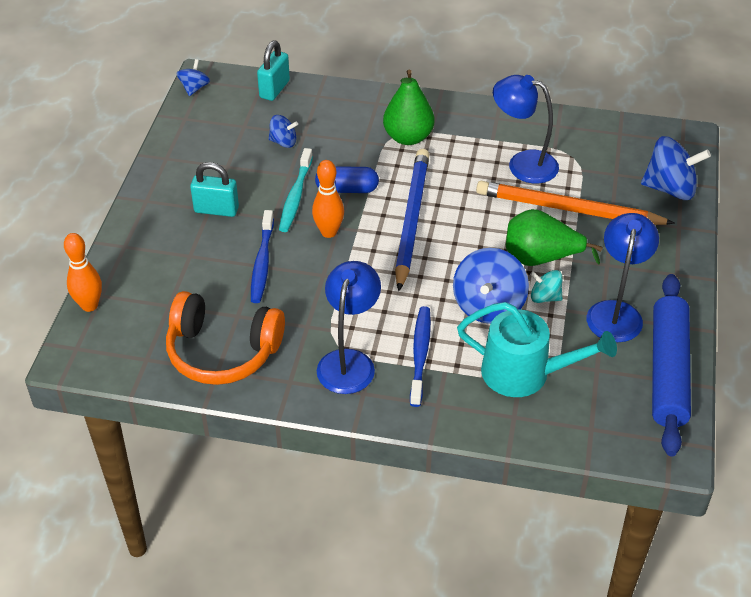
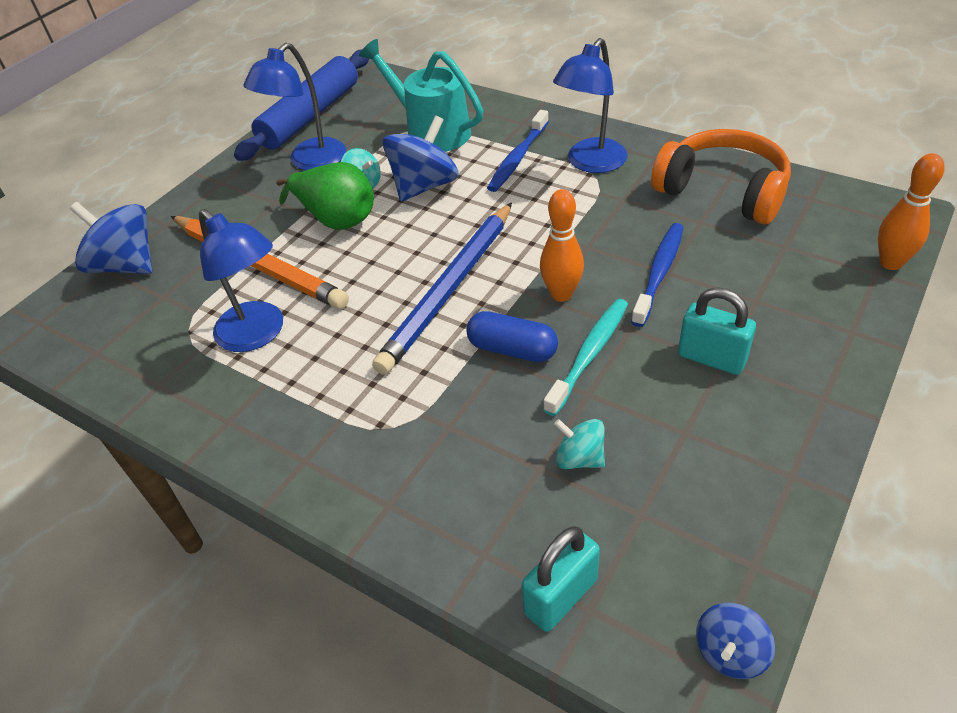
camera: 155 degrees left, 0 degrees up
(283, 142) = (579, 458): blue spinning top -> turquoise spinning top
(408, 137) = (380, 417): green pear -> none

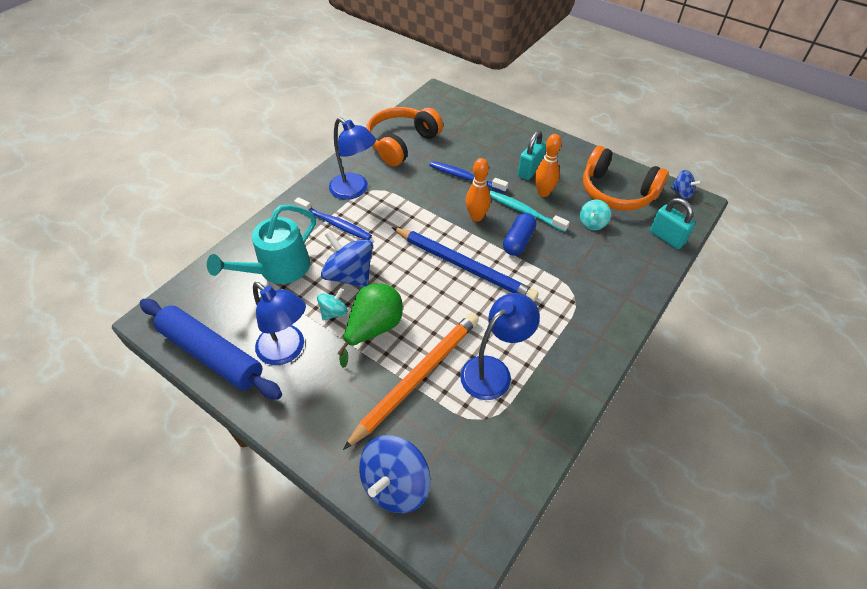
camera: 90 degrees left, 5 degrees up
(690, 507) = (617, 192): none -> orange headphones
(890, 263) = (472, 105): orange bowling pin -> orange bowling pin (543, 192)

